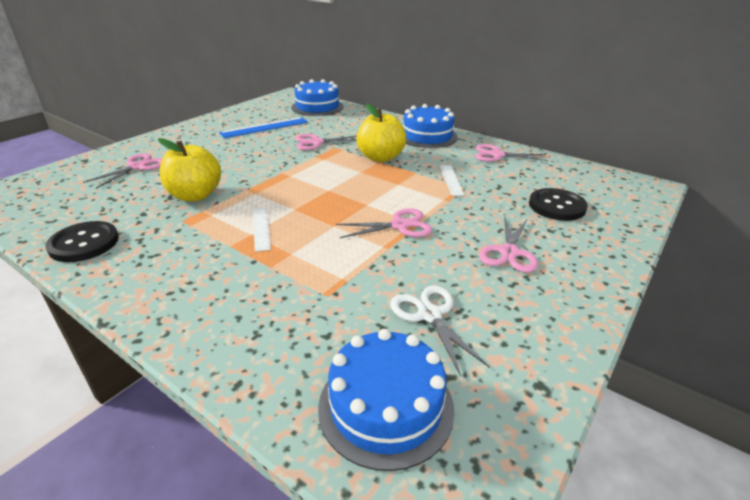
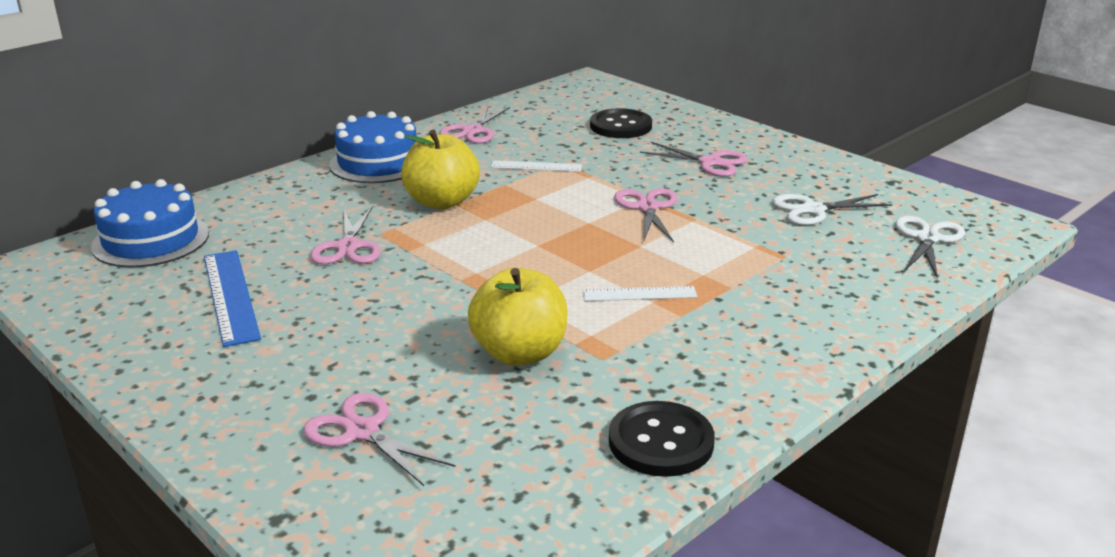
camera: 80 degrees left, 5 degrees down
(386, 406) = (927, 238): blue cake -> white scissors

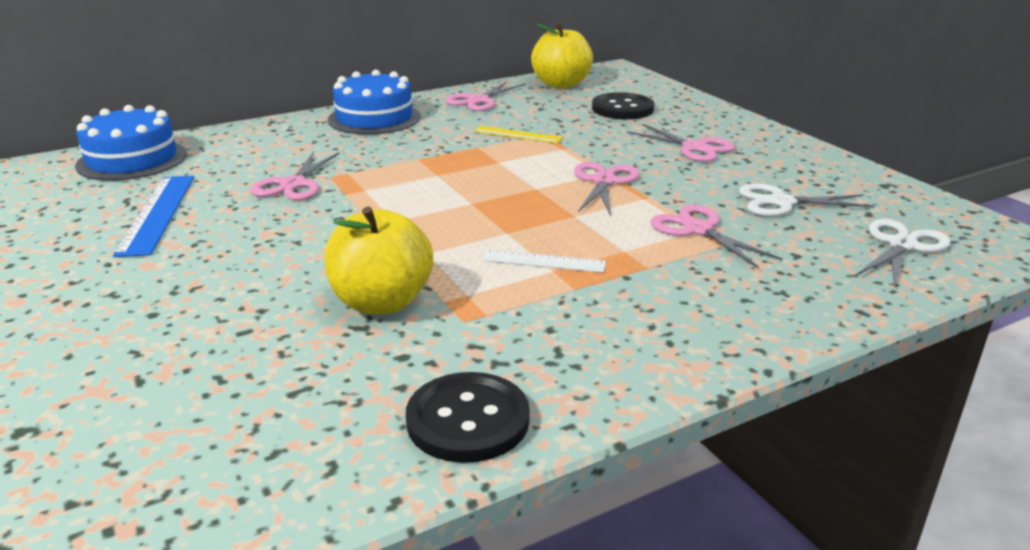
camera: 15 degrees right, 0 degrees up
(362, 431) = (171, 356): pink scissors -> pink scissors (698, 229)
(442, 202) = (407, 155): yellow apple -> yellow apple (561, 84)
(536, 166) = (517, 135): white ruler -> yellow ruler

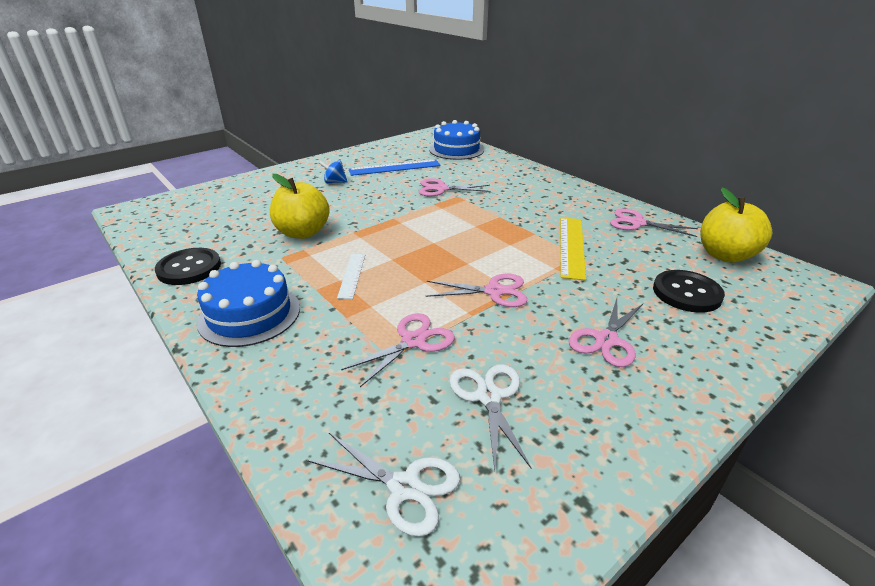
camera: 80 degrees right, 5 degrees up
(168, 272) = (334, 182): none -> blue spinning top
(374, 118) = (563, 193): blue cake -> blue cake (249, 314)
(517, 135) = (571, 246): yellow ruler -> yellow ruler, size x1.64

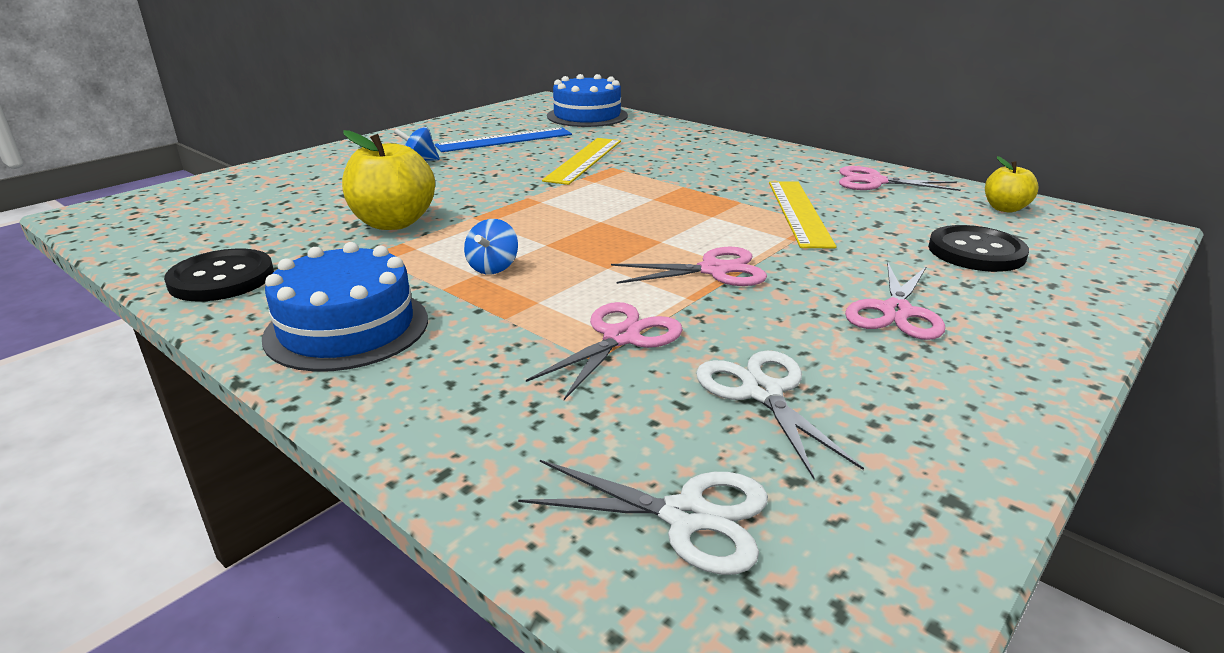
camera: 10 degrees left, 5 degrees down
(352, 275) = (493, 267): white ruler -> blue spinning top
(441, 189) = (584, 160): pink scissors -> yellow ruler
(725, 255) = (1005, 208): yellow apple -> yellow apple, size x0.56

